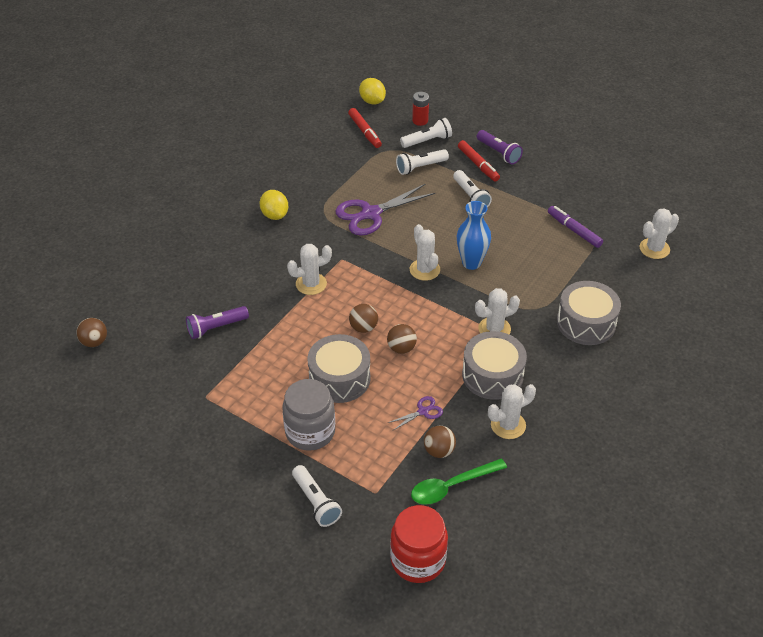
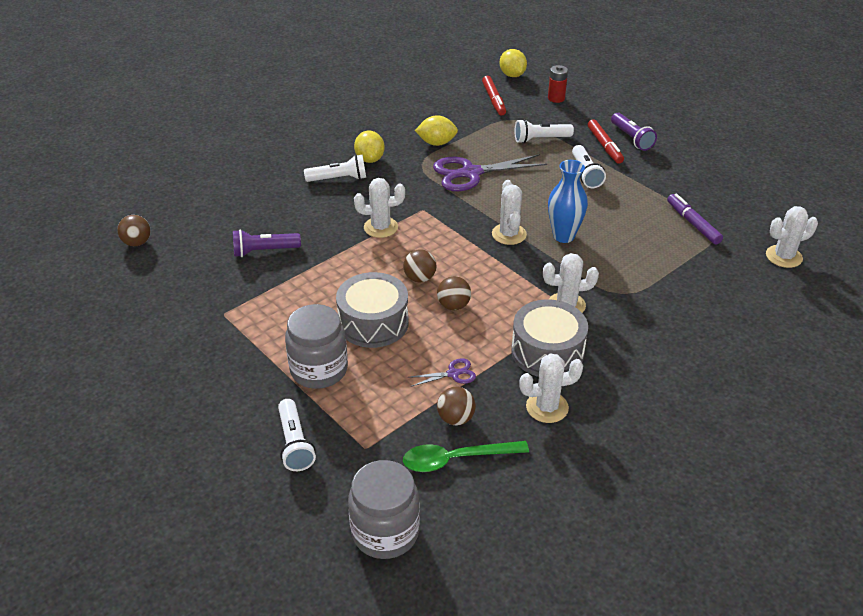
camera: 15 degrees right, 5 degrees down
(329, 187) = (436, 143): none -> yellow lemon
(418, 560) = (385, 532): red jar -> grey jar
(427, 141) = (557, 117): white flashlight -> white flashlight (338, 179)
(586, 323) = (677, 318): grey drum -> none

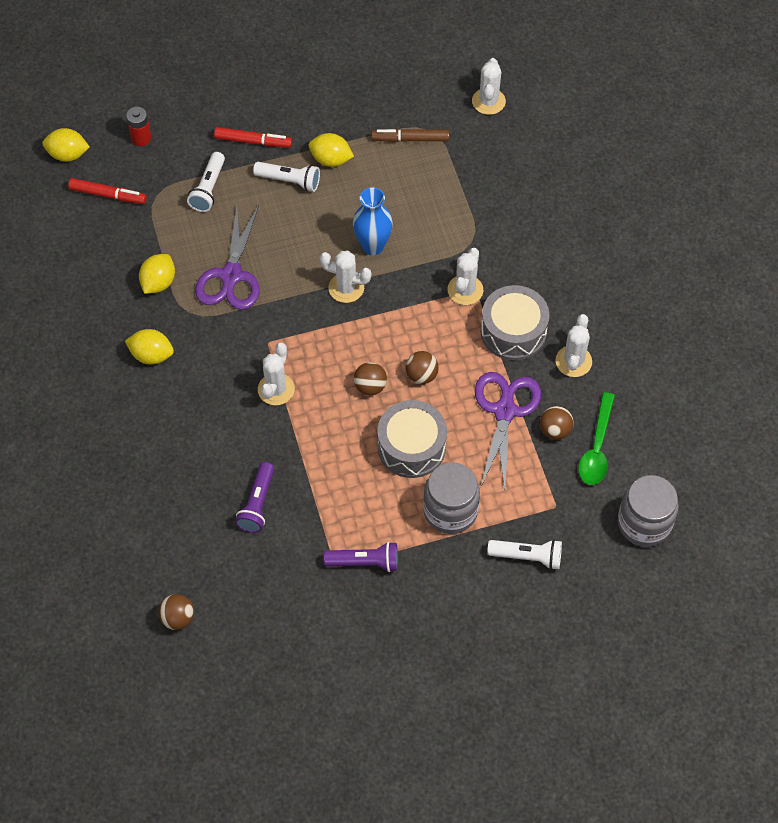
camera: 65 degrees left, 20 degrees up
(338, 179) = (171, 397): white flashlight -> none
(453, 374) = (505, 411): purple scissors -> purple scissors, size x2.16
(627, 188) = (331, 160): none -> yellow lemon
(631, 138) = (254, 113): purple flashlight -> purple flashlight (364, 562)
(693, 223) = (410, 139): purple marker -> brown marker

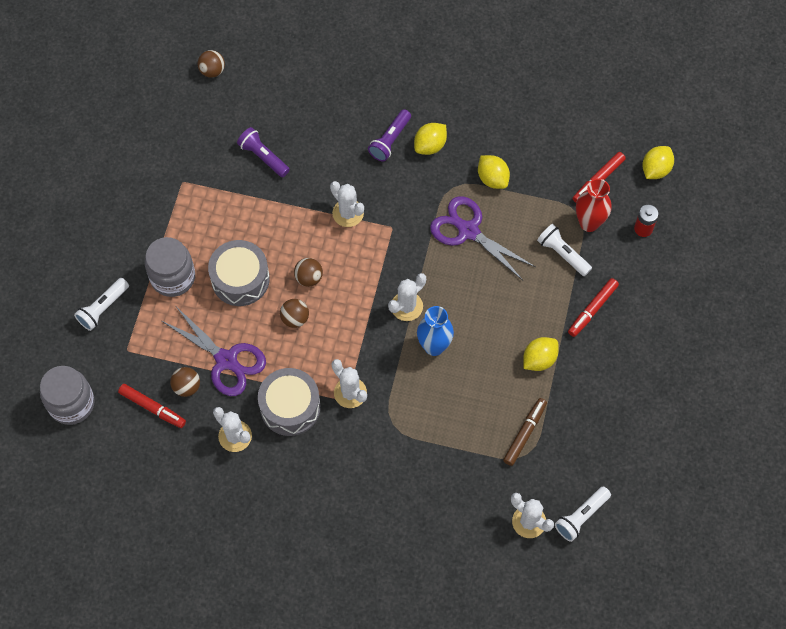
camera: 120 degrees right, 5 degrees up
(161, 182) = (589, 223): none -> red vase
(289, 181) = (535, 317): white flashlight -> white flashlight (581, 516)
(364, 562) = (173, 201): purple flashlight -> purple flashlight (390, 140)
(597, 447) = (152, 408): green spoon -> red marker

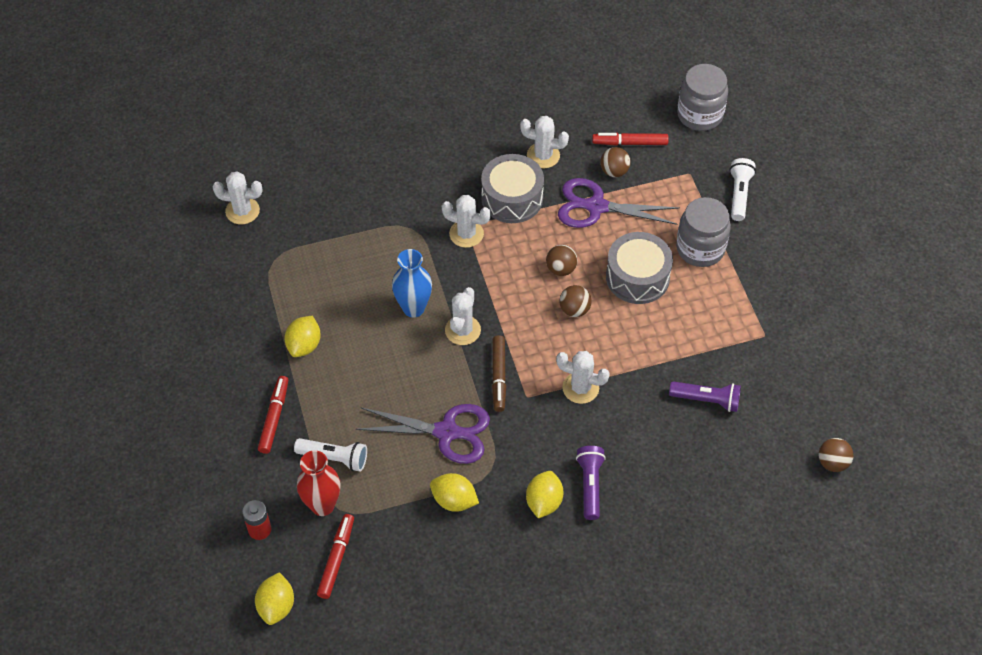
camera: 150 degrees right, 10 degrees down
(525, 433) = (283, 276): brown marker -> brown marker (498, 376)
(581, 516) = (196, 236): white flashlight -> none

